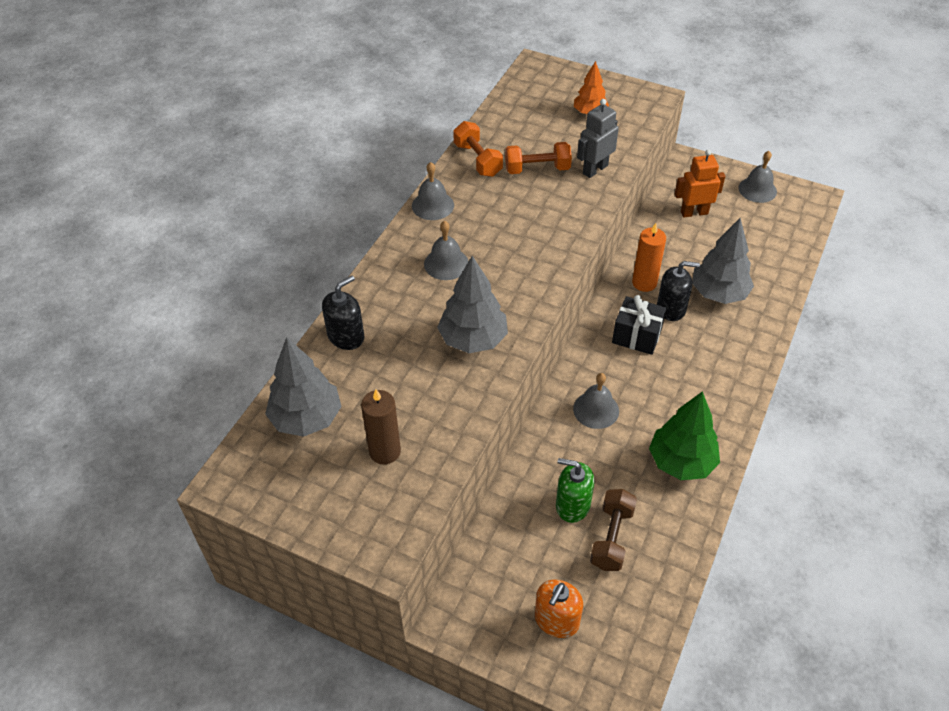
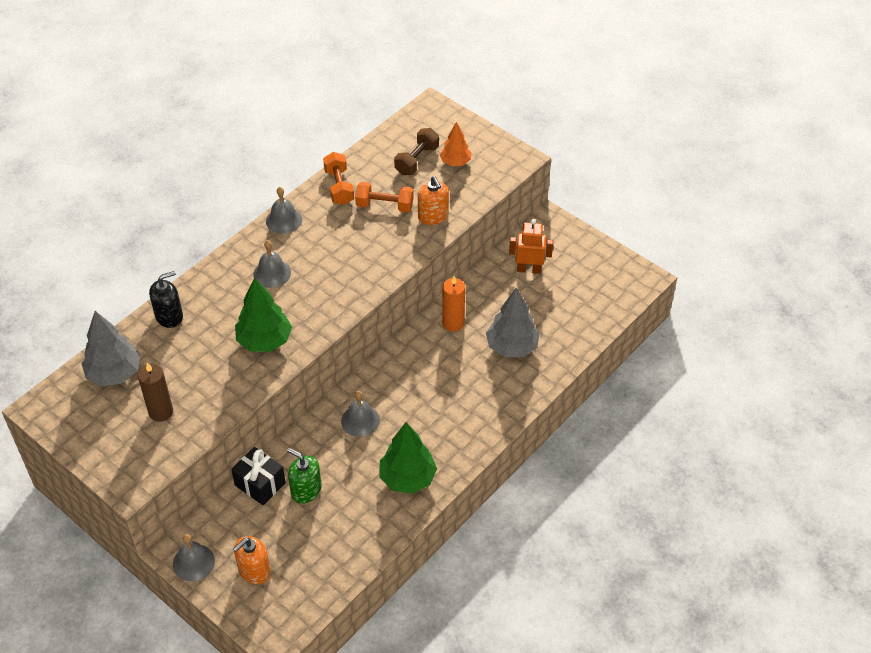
camera: 15 degrees right, 0 degrees up
(473, 339) = (264, 341): grey tree -> green tree
(595, 169) = (433, 216): grey robot -> orange soap dispenser
(612, 538) = (324, 522): brown dumbbell -> brown dumbbell (417, 160)
(636, 336) = (423, 367): black gift -> black gift (260, 484)
(671, 308) = (464, 350): black soap dispenser -> none
(757, 189) = (597, 260): grey bell -> grey bell (193, 562)

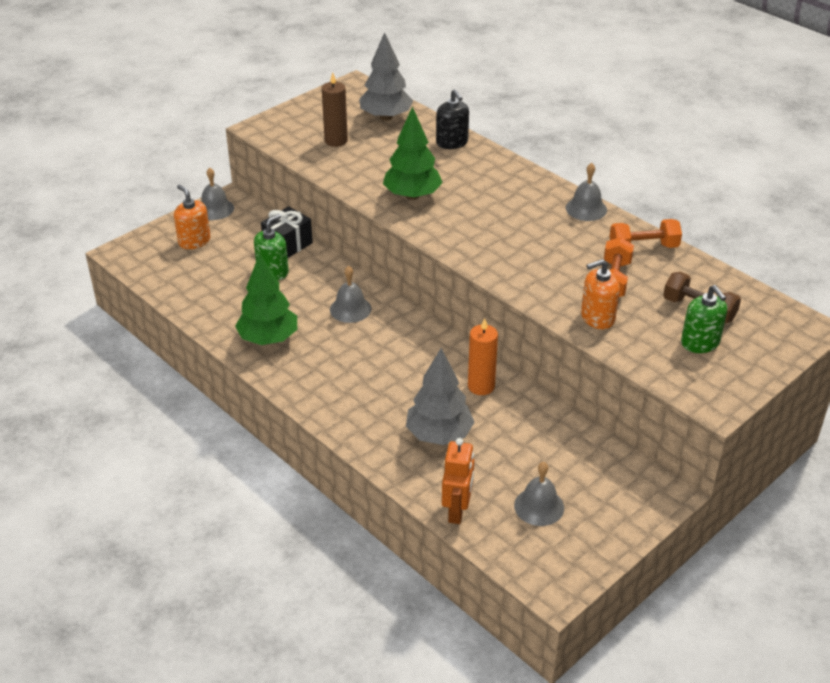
camera: 95 degrees right, 10 degrees down
(272, 273) = (506, 200): grey bell -> grey bell (539, 506)
(455, 162) = (700, 343): orange tree -> green soap dispenser
(529, 269) = (571, 463): orange robot -> orange robot (457, 511)

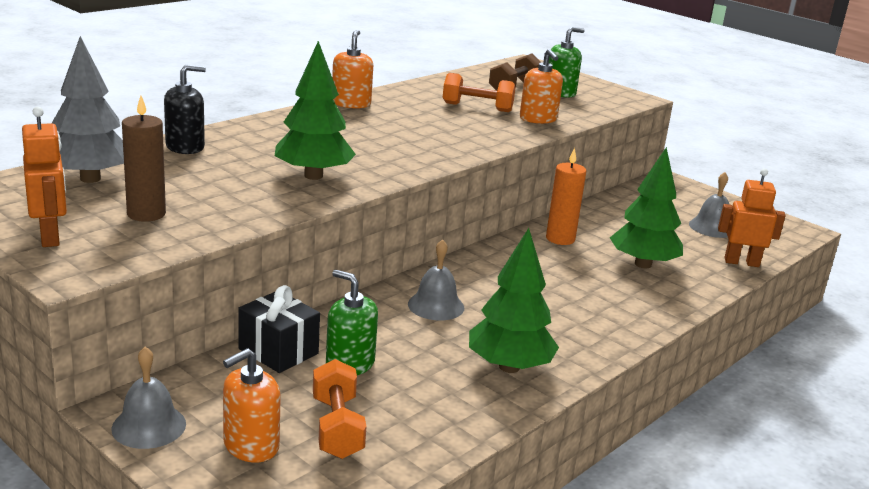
camera: 95 degrees left, 15 degrees down
(301, 117) = (50, 237): none -> orange robot
(439, 435) = (642, 264): grey tree -> green tree
(586, 209) = (351, 104): grey bell -> orange soap dispenser
(643, 247) = (421, 92): orange dumbbell -> orange dumbbell (337, 427)

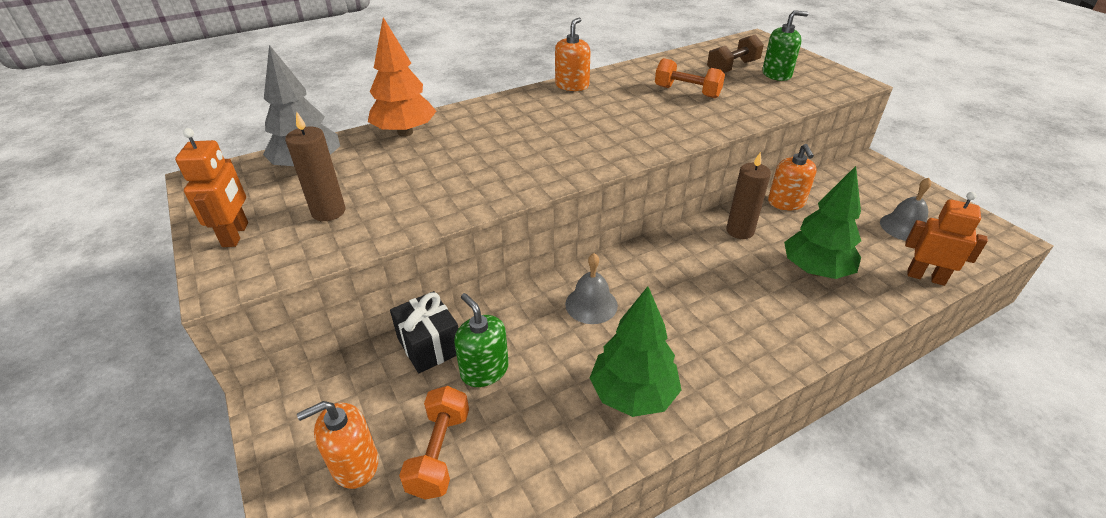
camera: 20 degrees right, 15 degrees up
(149, 426) = (283, 423): grey bell -> none
(185, 147) = (405, 132): black soap dispenser -> orange tree
(313, 176) = (496, 172): green tree -> none
(538, 119) = (742, 107): orange soap dispenser -> orange soap dispenser (786, 202)
(560, 239) = (740, 231): orange candle -> brown candle

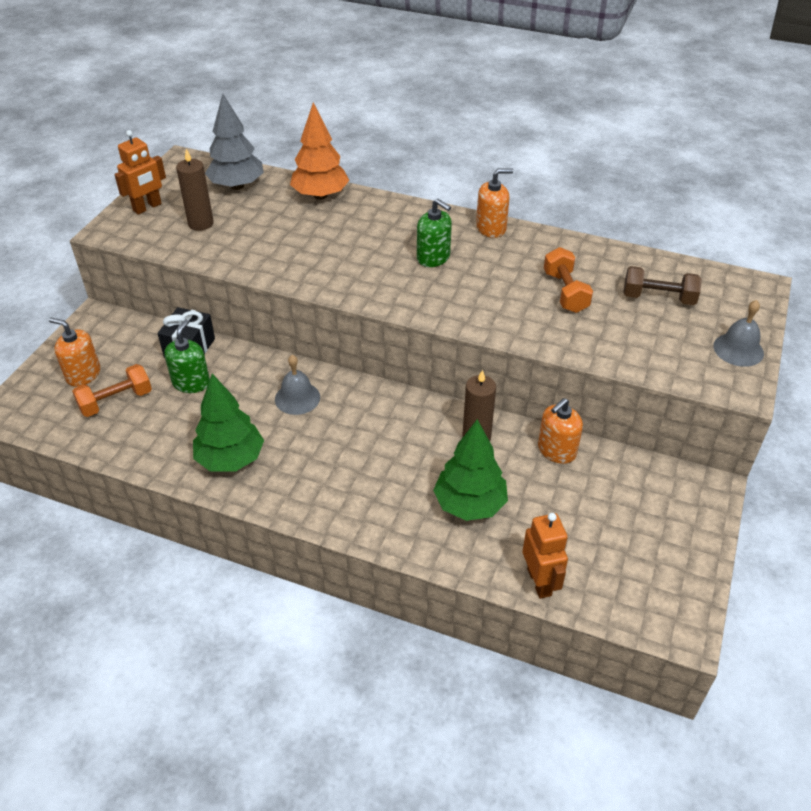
camera: 50 degrees right, 5 degrees up
(776, 74) = (683, 331): green soap dispenser -> green soap dispenser (433, 257)
(904, 227) = (611, 546): grey bell -> grey bell (738, 349)

